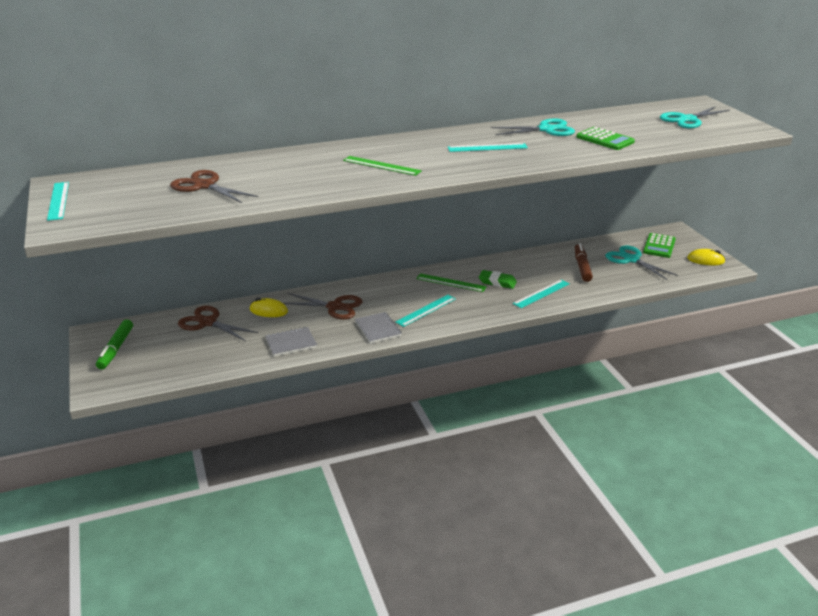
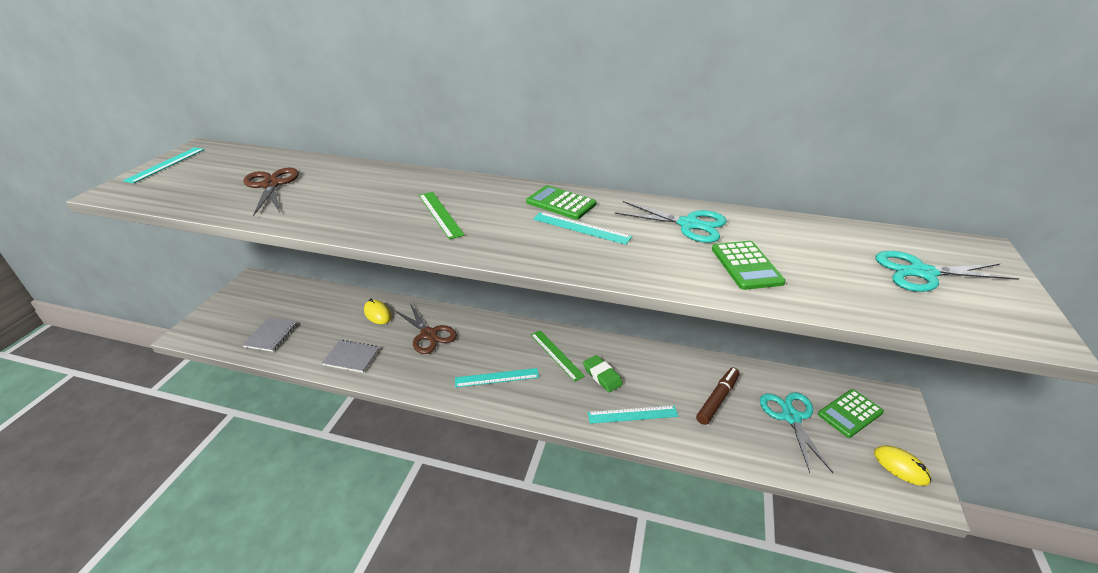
camera: 35 degrees right, 5 degrees up
(116, 349) = (244, 301): green marker -> none
(208, 322) = (325, 305): brown scissors -> none
(378, 329) = (432, 378): grey notebook -> grey notebook (271, 335)
(451, 139) = (561, 203): none -> green calculator

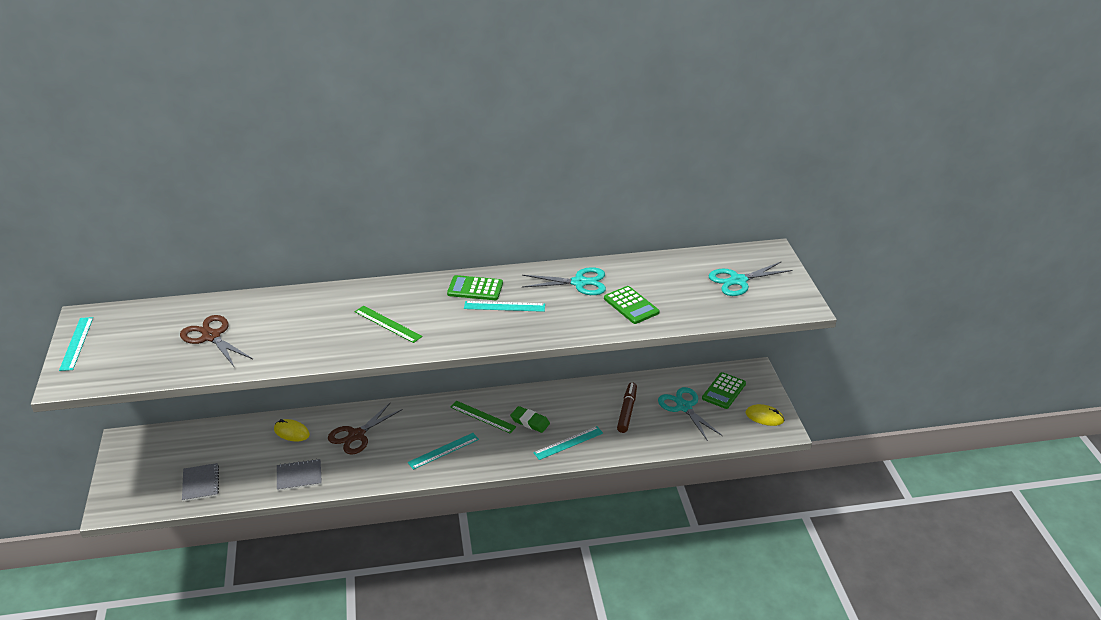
camera: 25 degrees left, 0 degrees up
(428, 334) = (356, 435): brown scissors -> brown scissors turned 105 degrees clockwise

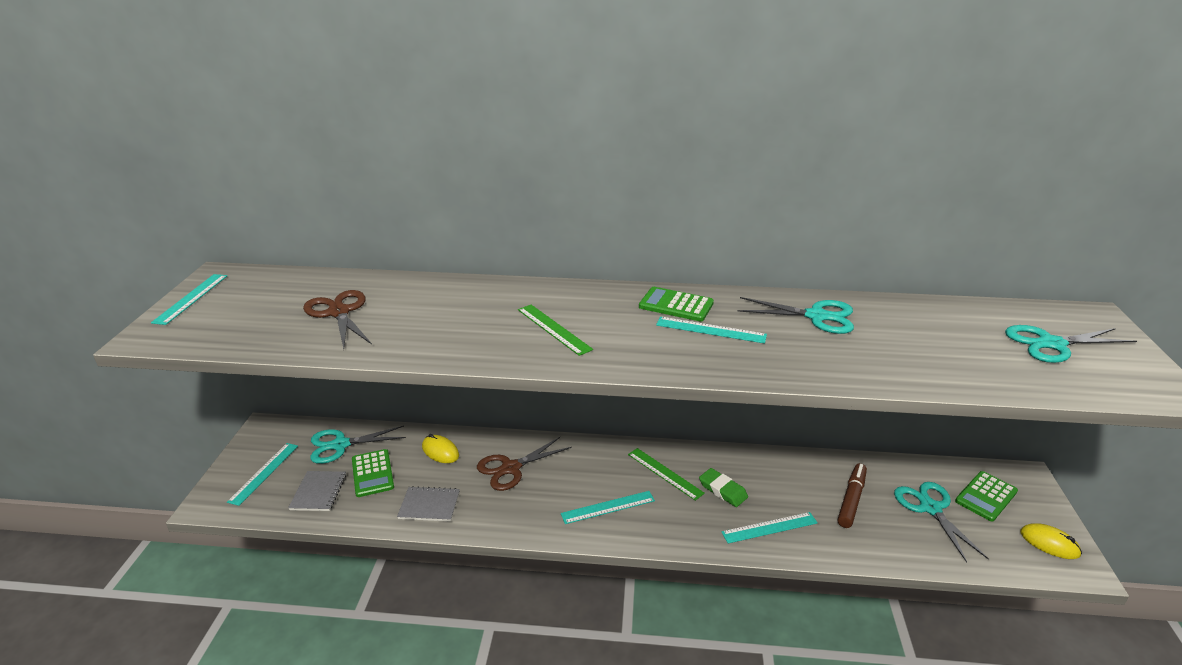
camera: 15 degrees right, 5 degrees down
(144, 477) = (264, 473): none -> turquoise ruler
(201, 442) = (340, 445): none -> turquoise scissors
(631, 305) = (890, 353): green calculator -> green calculator (372, 473)

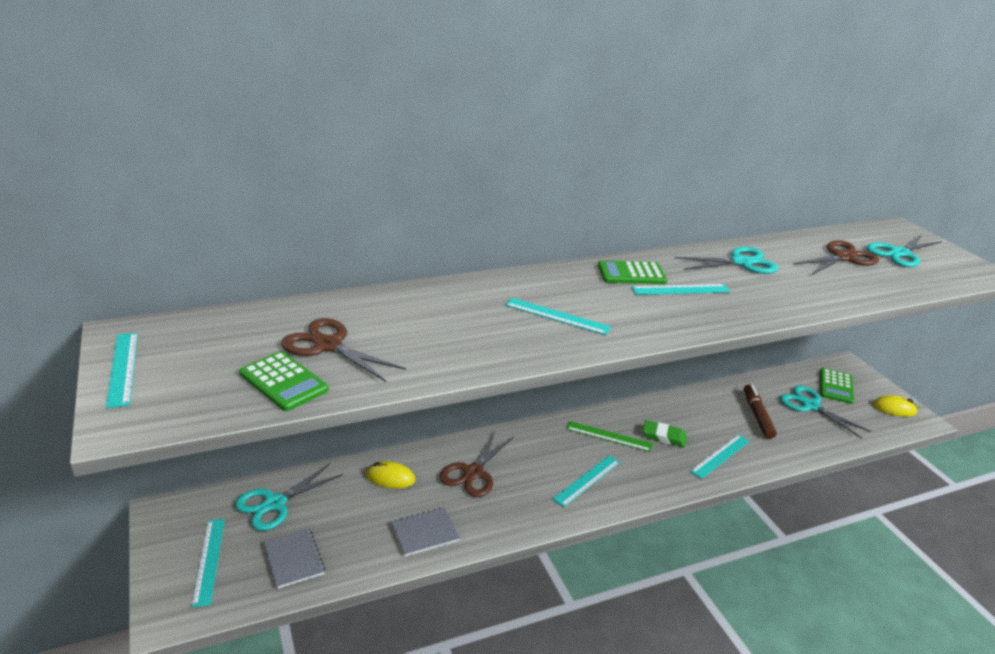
camera: 30 degrees left, 0 degrees up
(372, 473) = (337, 521): green calculator -> green calculator (283, 382)
(553, 329) = (557, 316): green ruler -> turquoise ruler
(961, 334) = (843, 257): none -> brown scissors

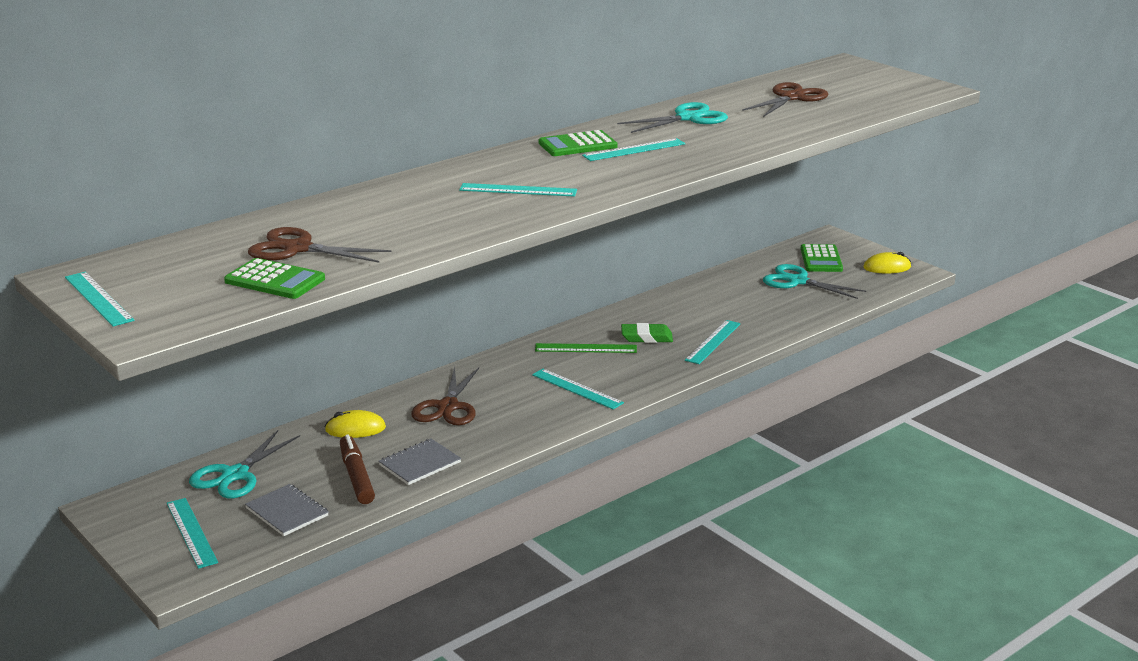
camera: 15 degrees left, 5 degrees down
(587, 480) = (577, 389): turquoise ruler -> turquoise ruler turned 75 degrees counterclockwise
(757, 415) = (742, 300): brown marker -> brown marker (356, 476)
(899, 253) = (847, 86): turquoise scissors -> none

